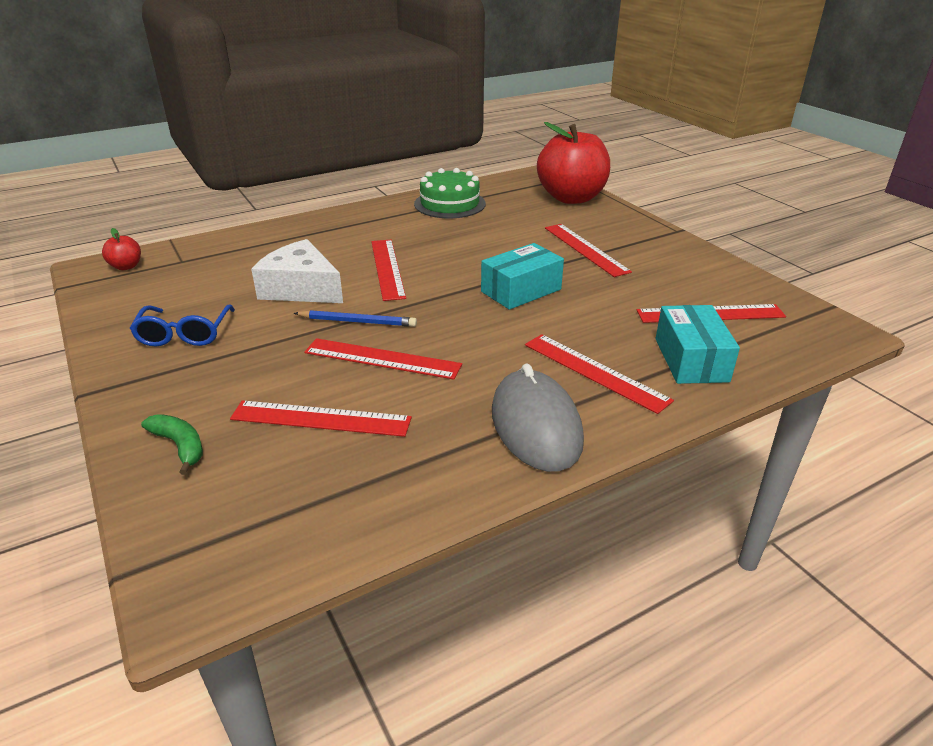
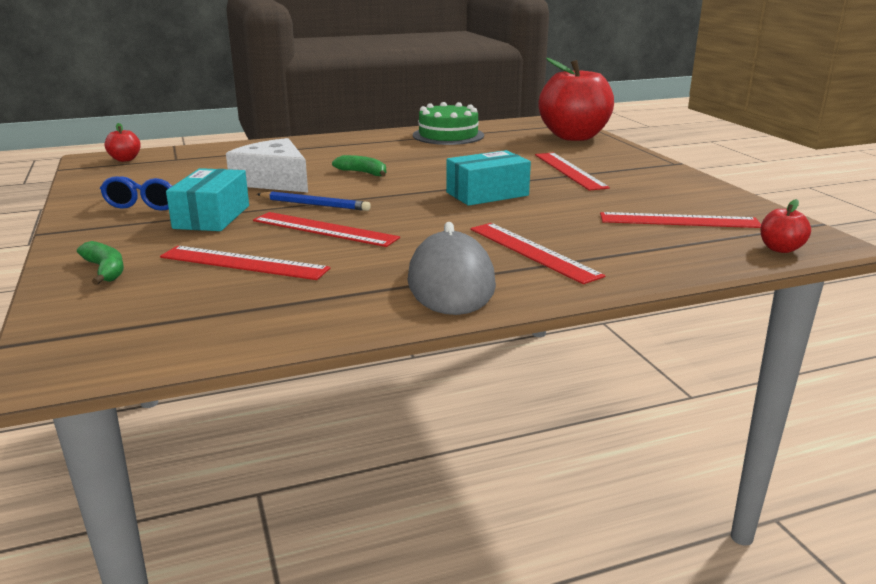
camera: 10 degrees right, 10 degrees down
(387, 268) = (363, 173): red ruler -> green banana
(691, 360) = (640, 250): turquoise box -> turquoise box (212, 217)
(810, 345) = (780, 249): none -> red apple

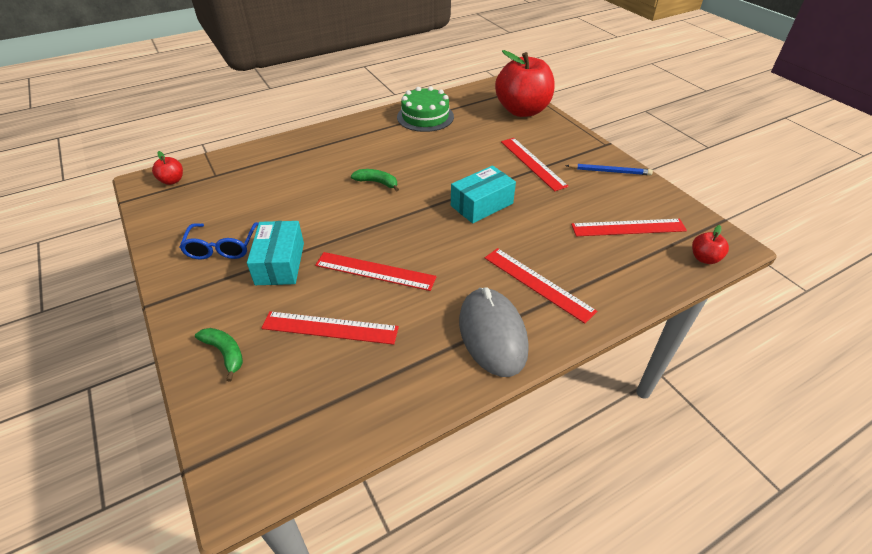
camera: 10 degrees left, 20 degrees up
(274, 181) = (310, 202): white cheese -> none
(314, 204) = (355, 235): blue pencil -> blue pencil (609, 171)

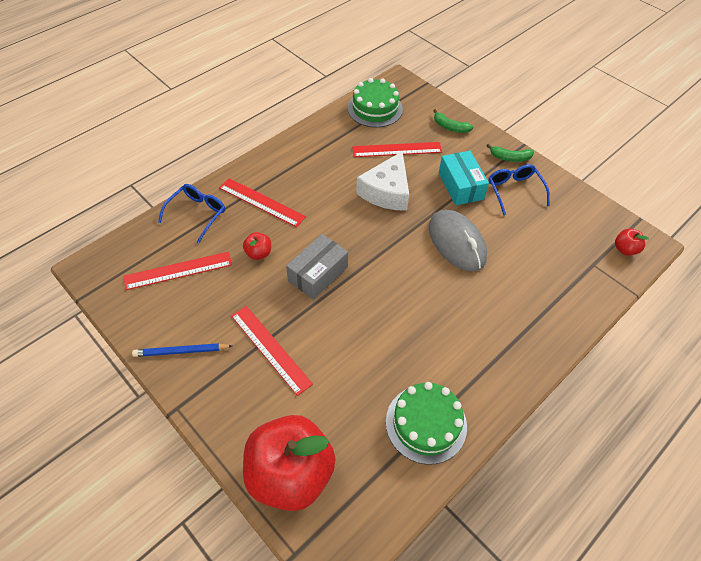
camera: 165 degrees right, 10 degrees up
(323, 417) = (375, 108): none -> green cake
(375, 271) = (387, 192): red ruler -> white cheese
(377, 182) = (430, 284): green banana -> green banana (510, 158)
(481, 205) = (318, 274): turquoise box -> grey box
(492, 334) = (291, 162): grey mouse -> grey mouse (456, 242)
(620, 282) = (197, 214): none -> blue glasses
(704, 258) = (120, 248): red apple -> red apple (258, 253)

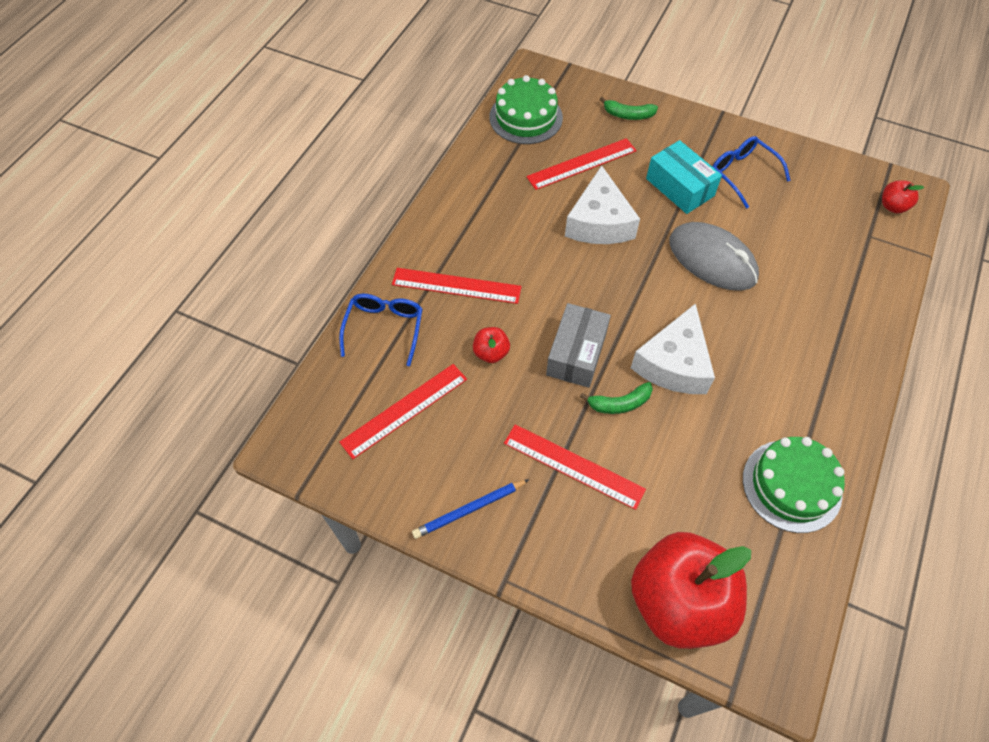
camera: 20 degrees left, 5 degrees up
(385, 304) = (674, 363): none -> white cheese
(510, 158) = (716, 133): green banana -> green banana (619, 403)

